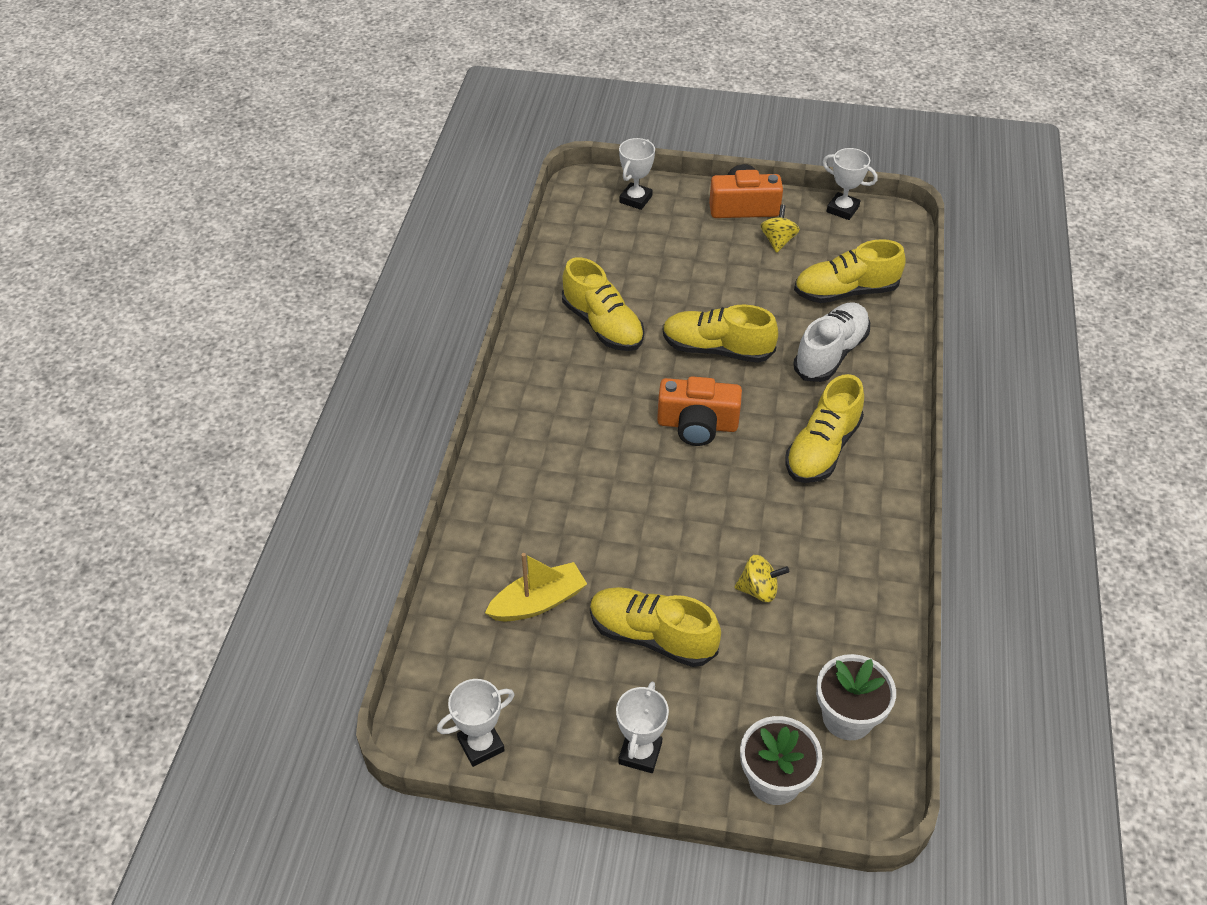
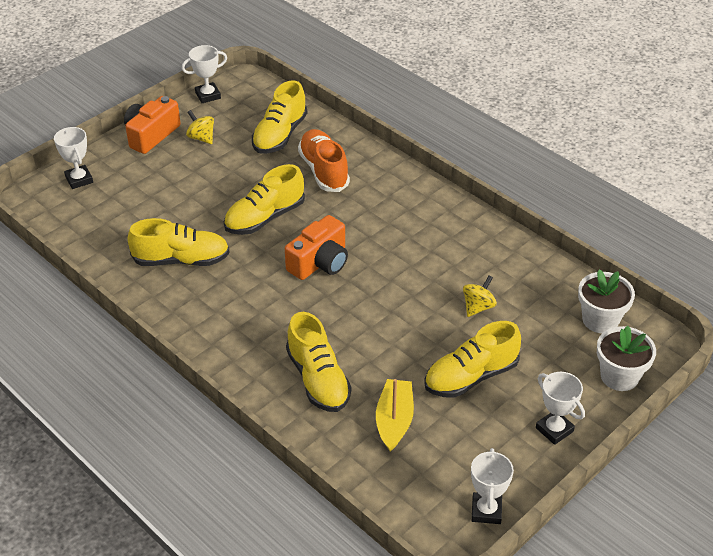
camera: 55 degrees left, 5 degrees down
(822, 449) = (396, 218): yellow shoe -> yellow shoe (318, 379)
(830, 353) = (324, 171): white shoe -> orange shoe

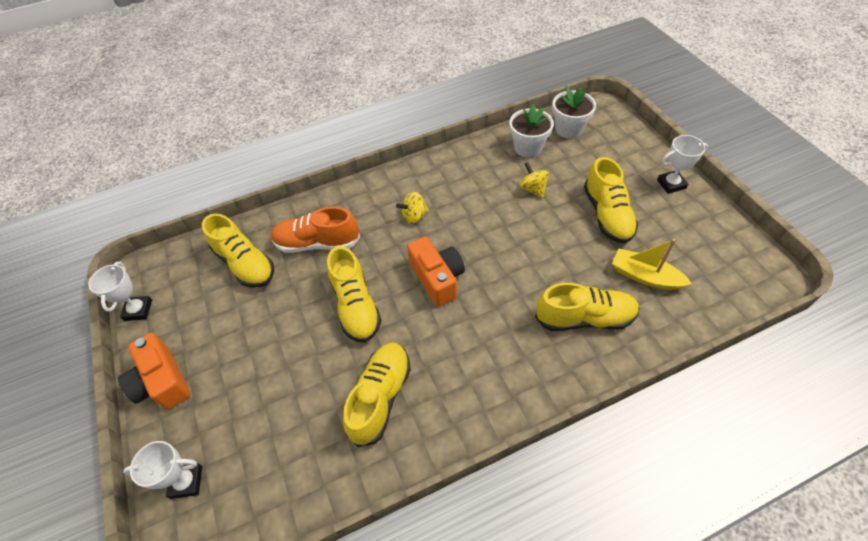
camera: 65 degrees left, 10 degrees up
(201, 138) = (202, 332): yellow spinning top -> yellow spinning top (414, 216)
(486, 511) = (747, 245): white trophy -> none
(619, 376) = (626, 136): white flower pot -> white flower pot (528, 147)

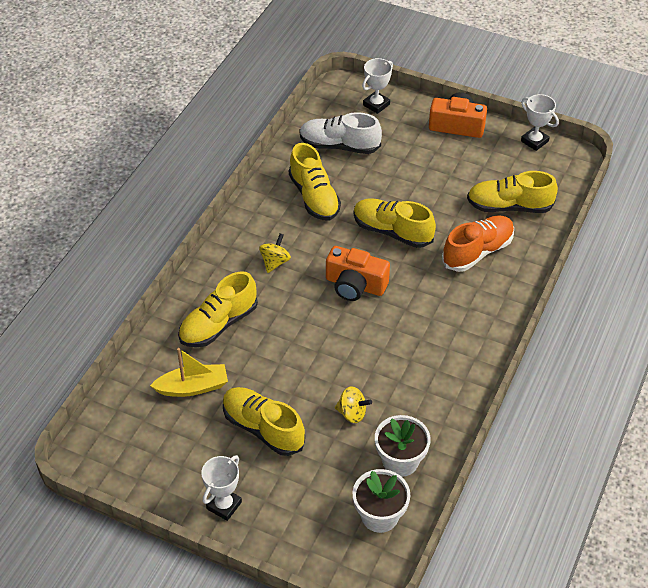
camera: 135 degrees right, 5 degrees down
(288, 449) = (339, 146): none -> white shoe
(414, 216) = (429, 320): yellow spinning top -> yellow spinning top (275, 262)

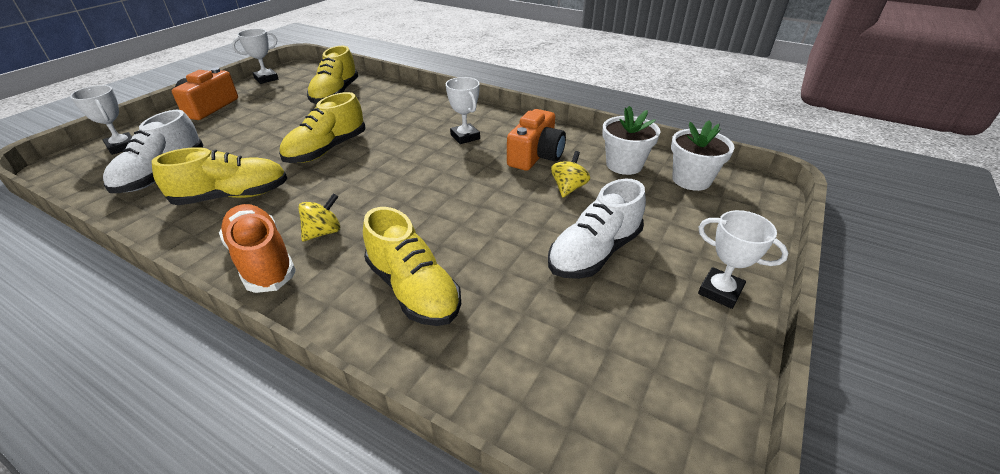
camera: 85 degrees left, 10 degrees down
(192, 387) = (526, 320): yellow boat -> none
(263, 428) = (594, 252): yellow shoe -> white shoe
(275, 262) = (323, 232): yellow spinning top -> yellow spinning top turned 105 degrees clockwise
(355, 285) = (391, 176): orange camera -> orange camera (535, 155)
(435, 328) = (465, 137): none -> white trophy
(477, 252) = (381, 111): orange shoe -> orange shoe (262, 260)

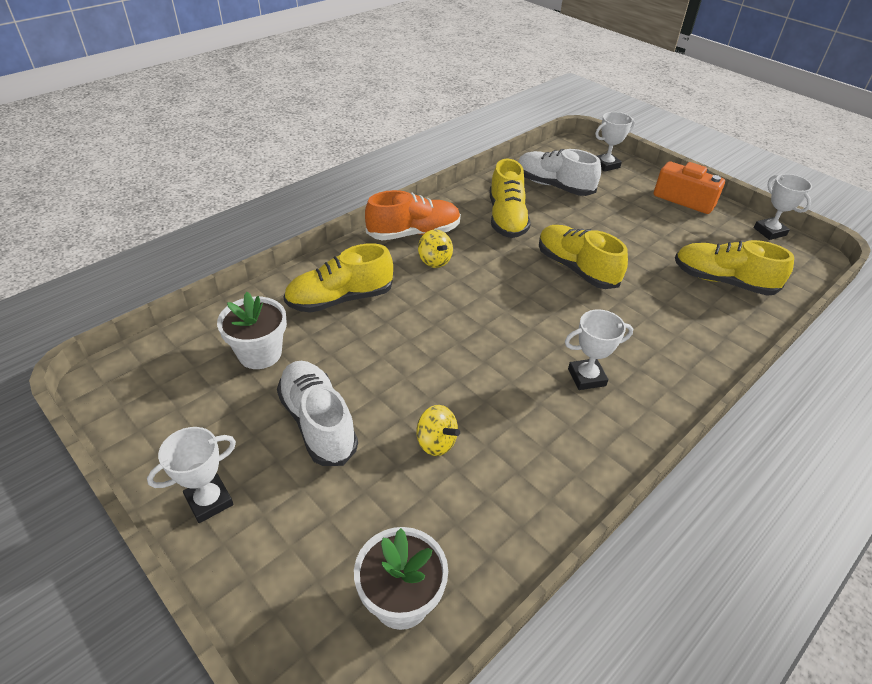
camera: 105 degrees right, 5 degrees up
(535, 155) = (521, 434): orange camera -> none
(624, 165) = (469, 528): white flower pot -> white flower pot (260, 353)

